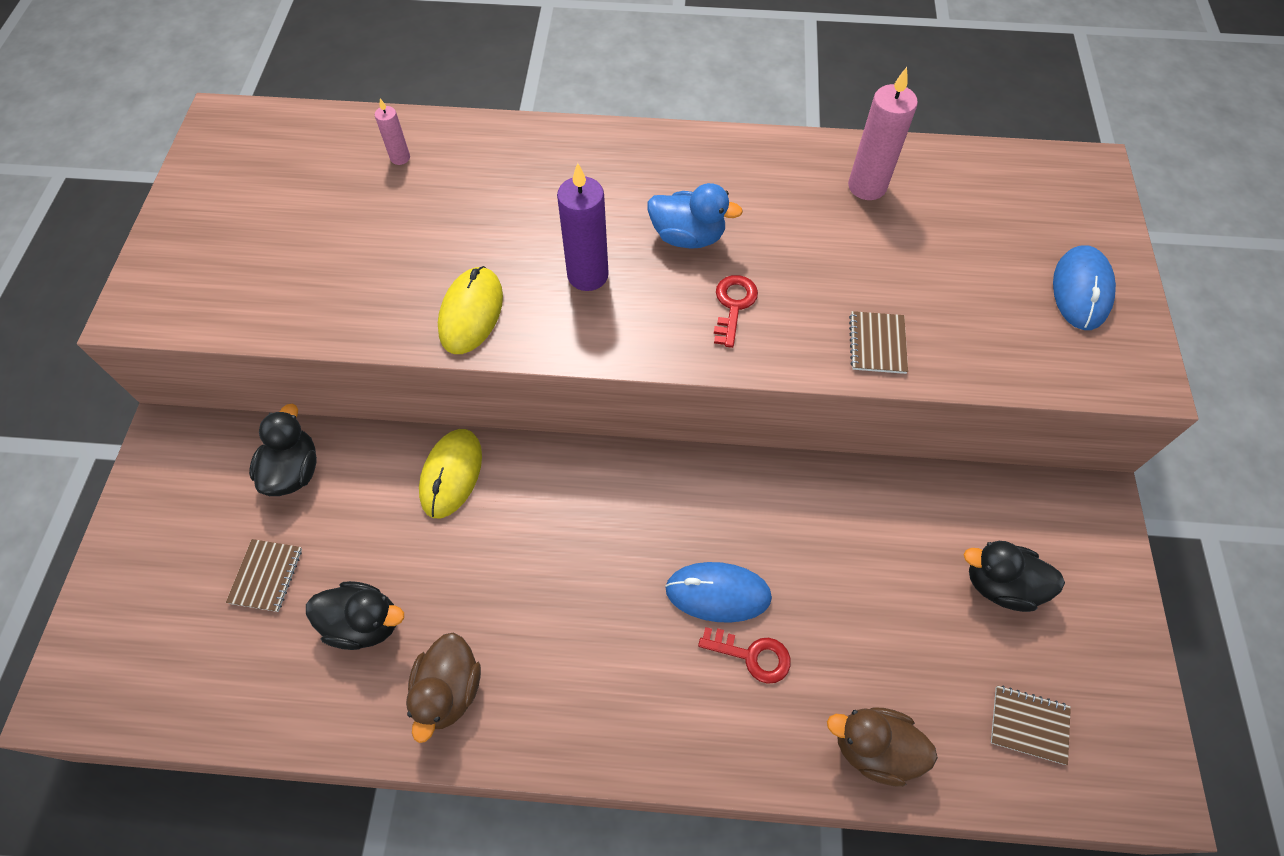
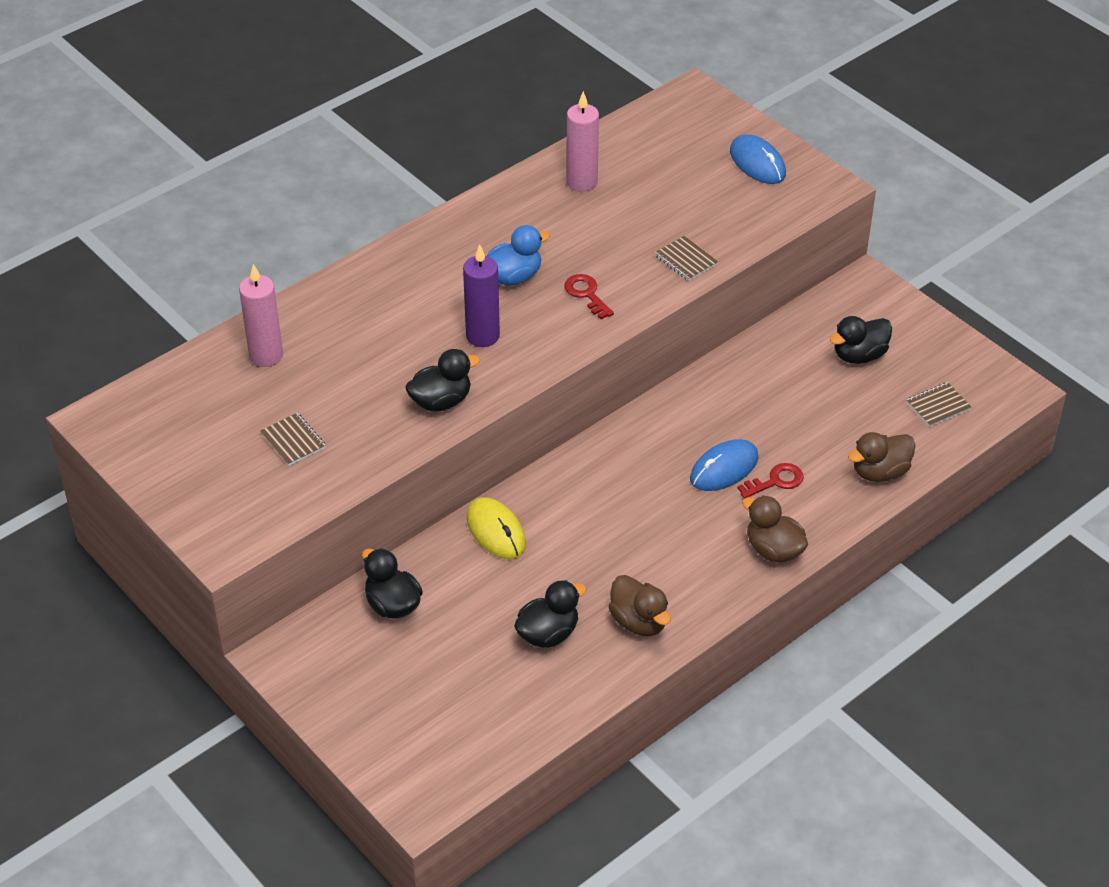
camera: 45 degrees left, 15 degrees down
(266, 576) = (455, 662): brown notebook -> brown notebook (293, 441)
(400, 158) = (266, 356): pink candle -> pink candle, size x1.88
(471, 313) = (441, 401): yellow mouse -> black duck
(661, 735) = (773, 550): none -> brown duck

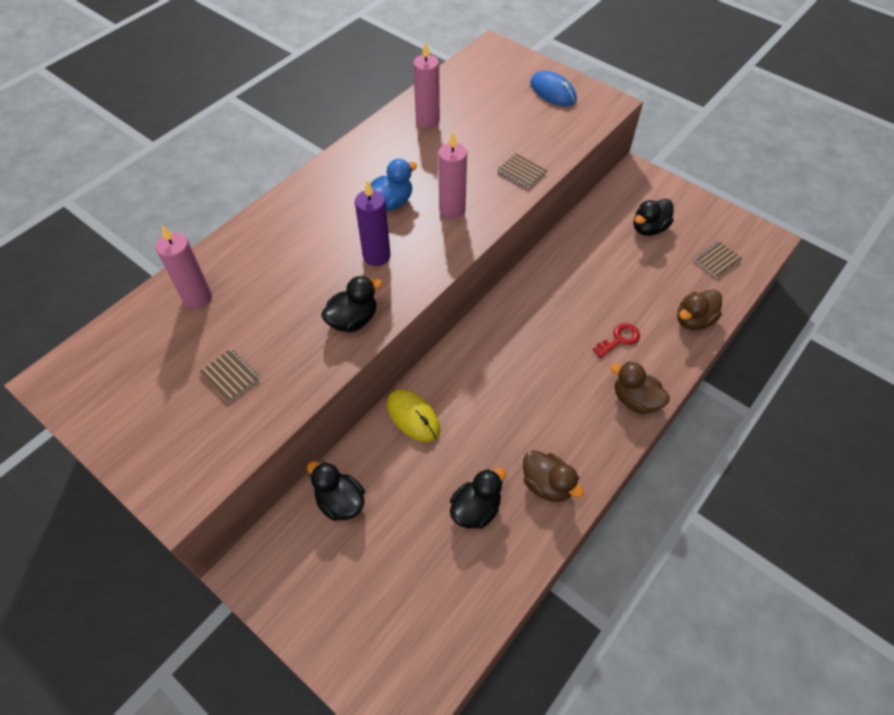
camera: 10 degrees left, 10 degrees up
(586, 294) = (452, 209): red key -> pink candle
(724, 468) = (577, 334): blue mouse -> none

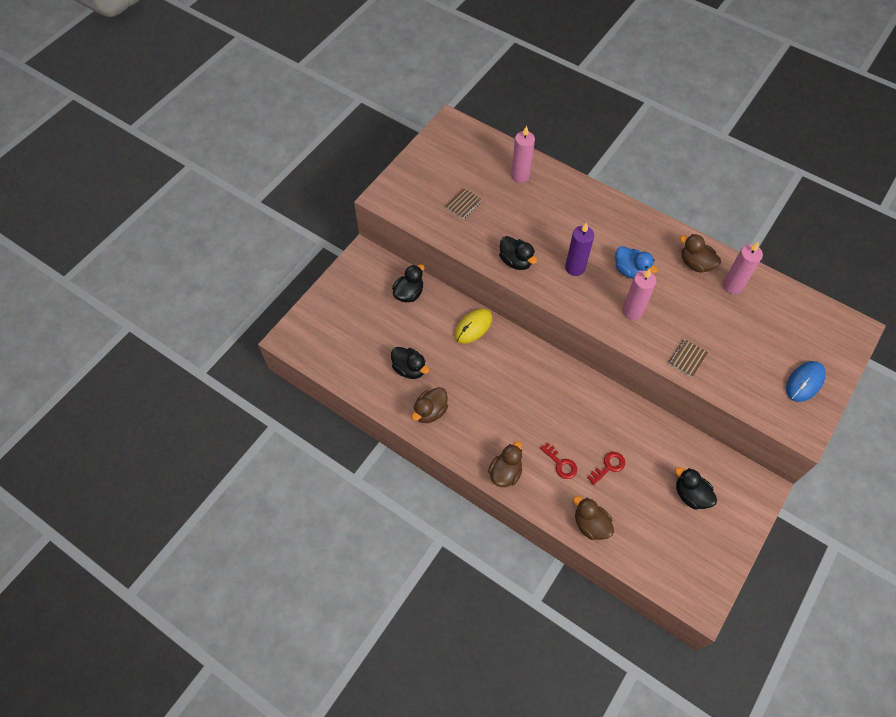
camera: 85 degrees right, 5 degrees up
(391, 145) = (695, 264): none -> brown duck
(620, 293) = (609, 466): none -> red key
(717, 260) = (664, 553): brown notebook -> none

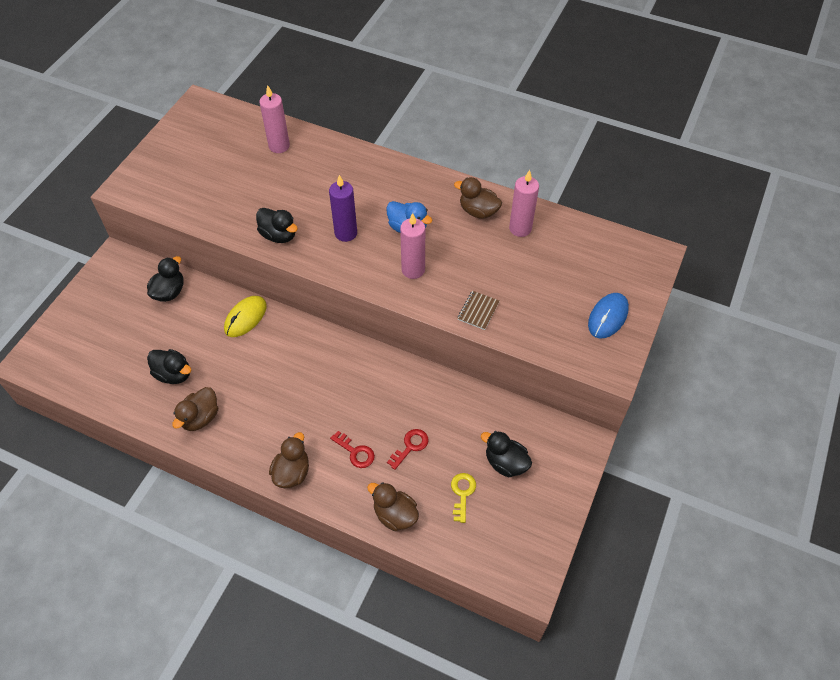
camera: 10 degrees left, 5 degrees down
(463, 204) = (216, 183): brown notebook -> none
(650, 516) = (462, 493): none -> yellow key

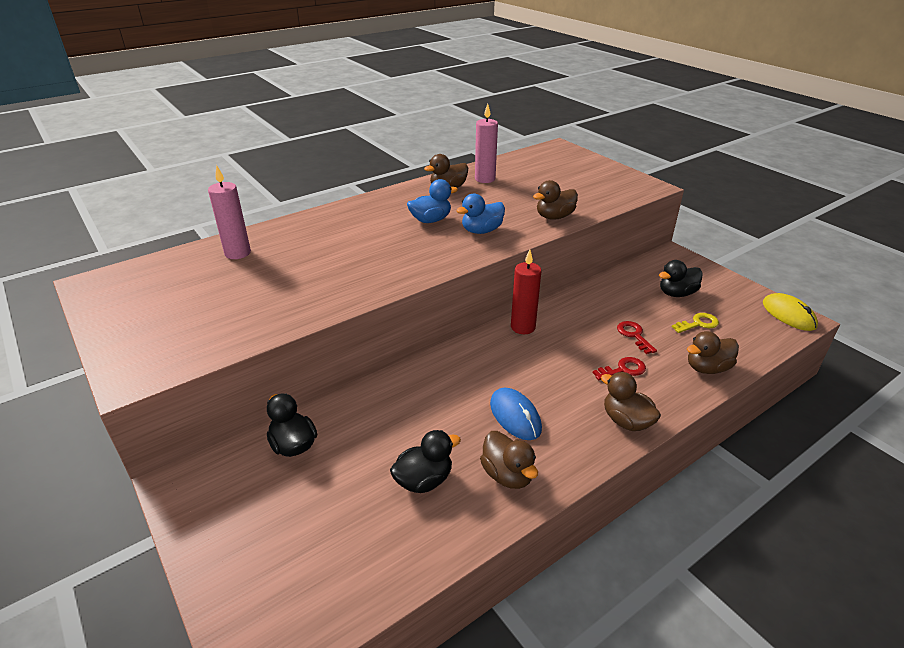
camera: 60 degrees left, 20 degrees down
(245, 317) = (394, 392): yellow mouse -> yellow mouse (788, 314)
(279, 235) = (358, 286): black duck -> none
(346, 233) = (401, 249): purple candle -> none
(371, 362) = (523, 327): none -> red candle
(413, 270) = (481, 231): pink candle -> blue duck
(462, 493) = (698, 324): yellow key -> yellow key turned 120 degrees clockwise
(478, 311) = (554, 217): brown notebook -> brown duck
(608, 317) = (601, 175): blue mouse -> blue mouse (515, 416)

